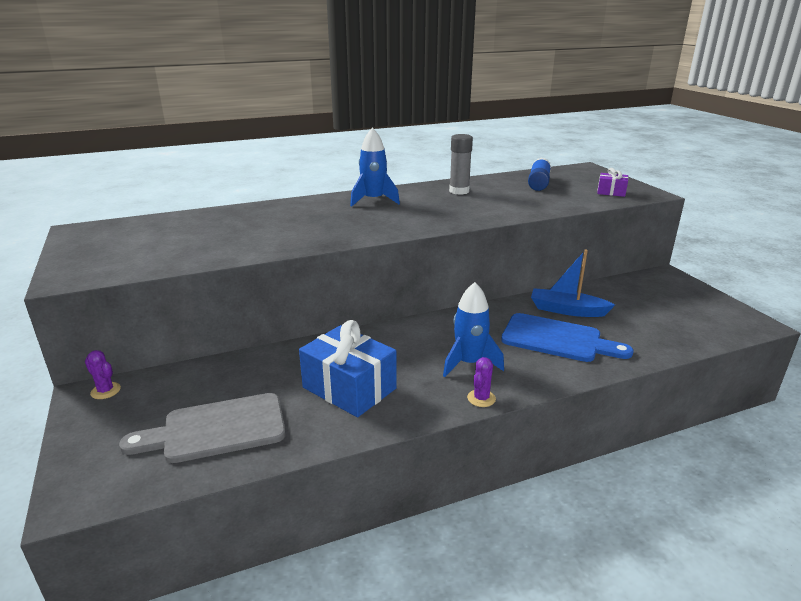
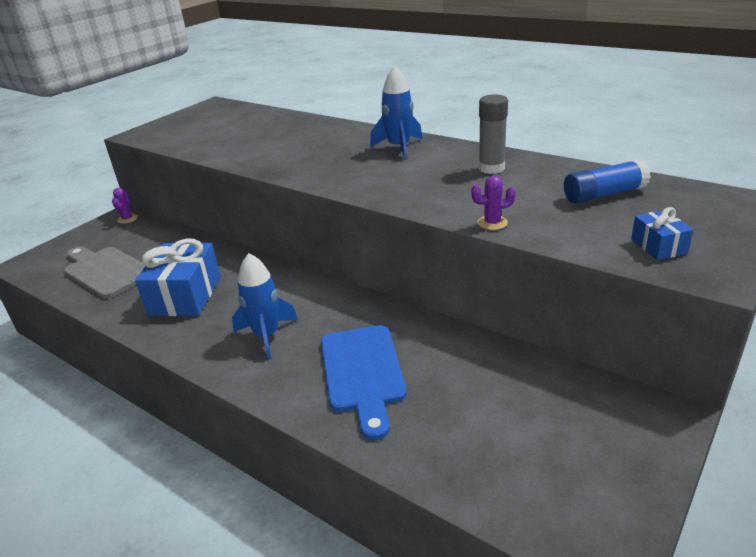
camera: 60 degrees right, 5 degrees up
(481, 398) = (211, 363): purple cactus -> purple cactus (492, 223)
(567, 310) = (441, 359): blue boat -> none
(611, 192) = (658, 246): purple gift -> blue gift

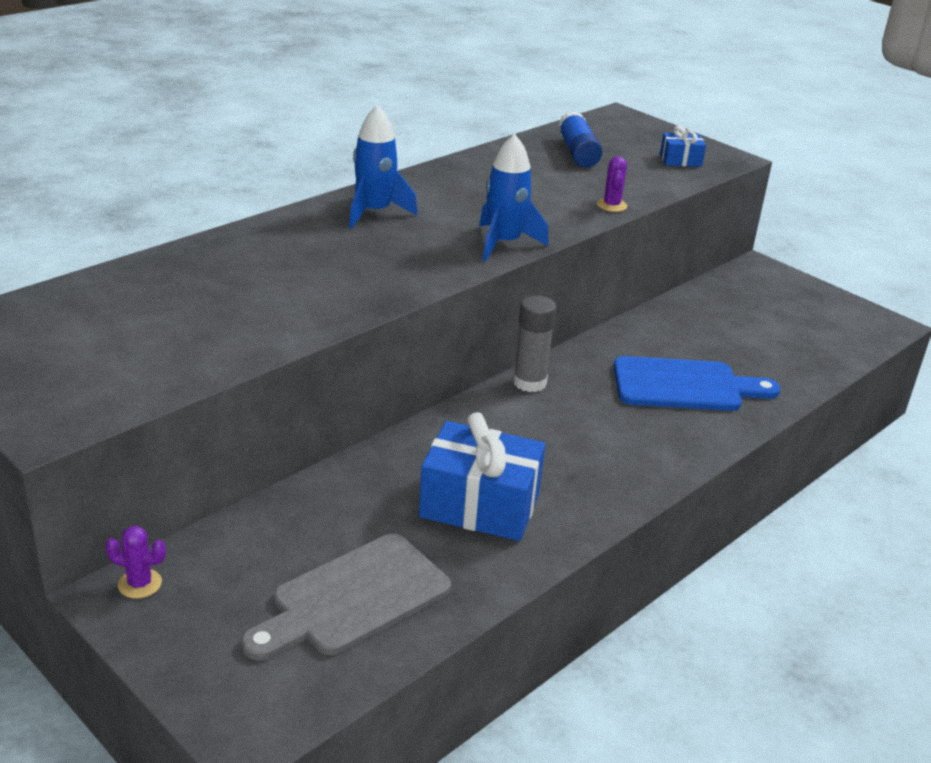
camera: 85 degrees left, 0 degrees up
(267, 336) = (603, 440): blue rocket -> blue rocket (504, 243)
(491, 168) = (482, 180): grey glue stick -> grey glue stick (529, 382)

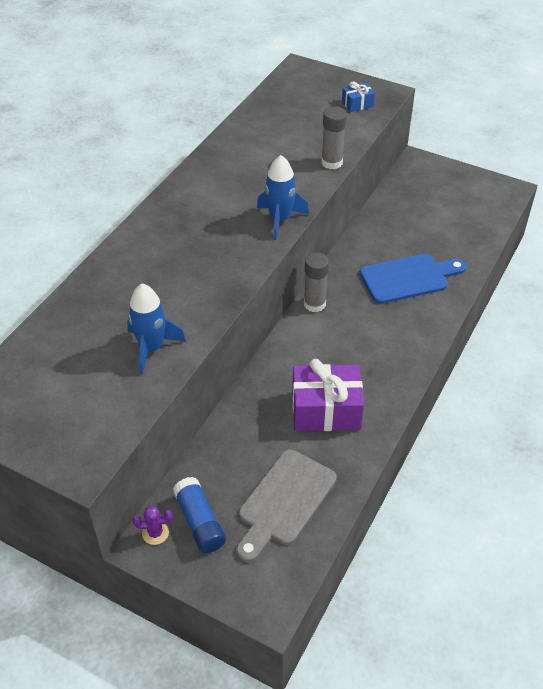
camera: 15 degrees left, 15 degrees up
(374, 212) = (183, 214): blue rocket -> blue rocket (151, 348)
(480, 505) = (326, 410): blue gift -> purple gift
(578, 153) = (288, 115): blue glue stick -> blue glue stick (199, 522)
(611, 205) = (332, 162): purple cactus -> grey glue stick

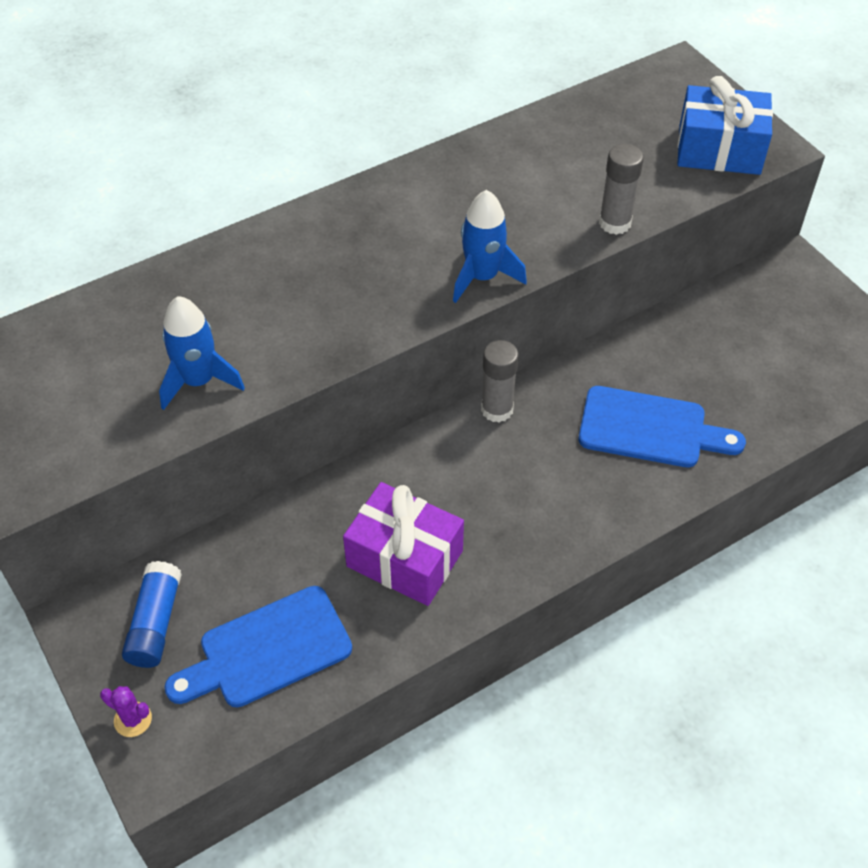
camera: 30 degrees right, 5 degrees up
(155, 533) = (99, 610): purple cactus -> purple cactus (133, 719)
(284, 502) = (267, 650): grey cutting board -> blue cutting board
(357, 104) = (719, 150): blue gift -> blue gift, size x2.04

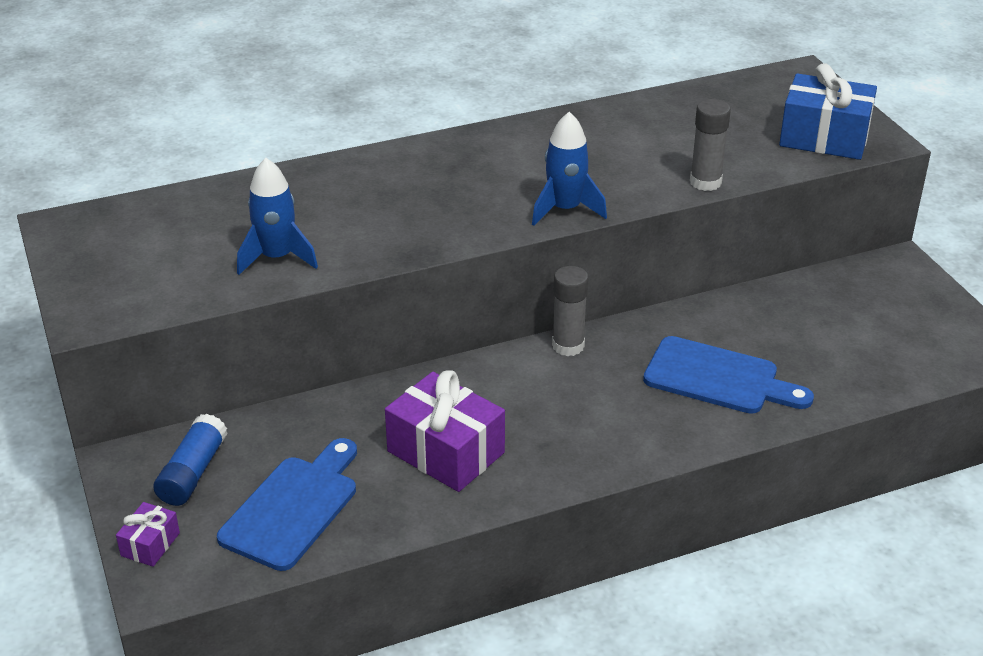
camera: 10 degrees right, 15 degrees down
(133, 719) = (150, 544): purple cactus -> purple gift
(267, 650) = (293, 507): blue cutting board -> blue cutting board turned 135 degrees clockwise

